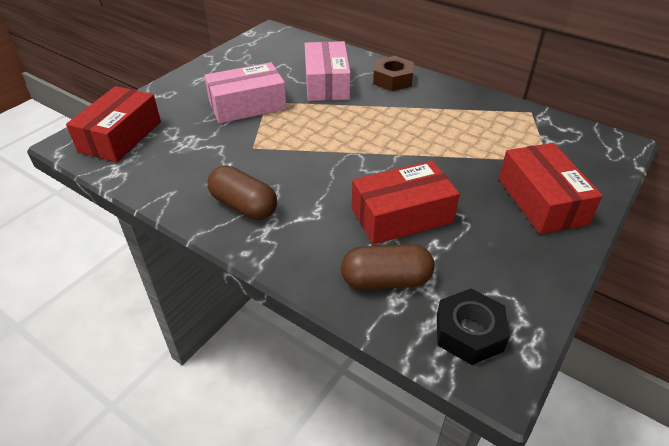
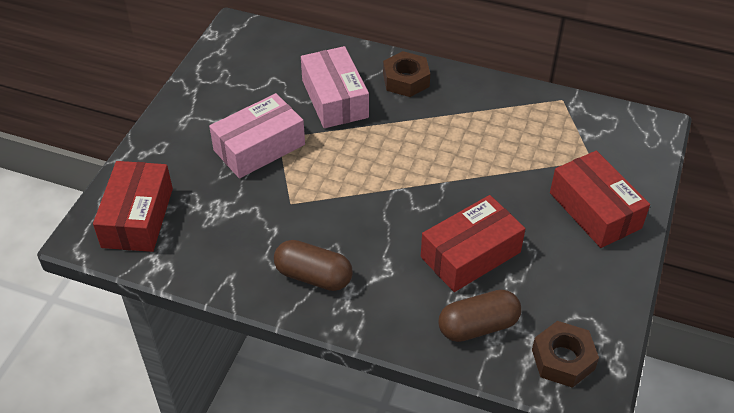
camera: 15 degrees left, 5 degrees up
(469, 333) = (563, 359): black nut -> brown nut

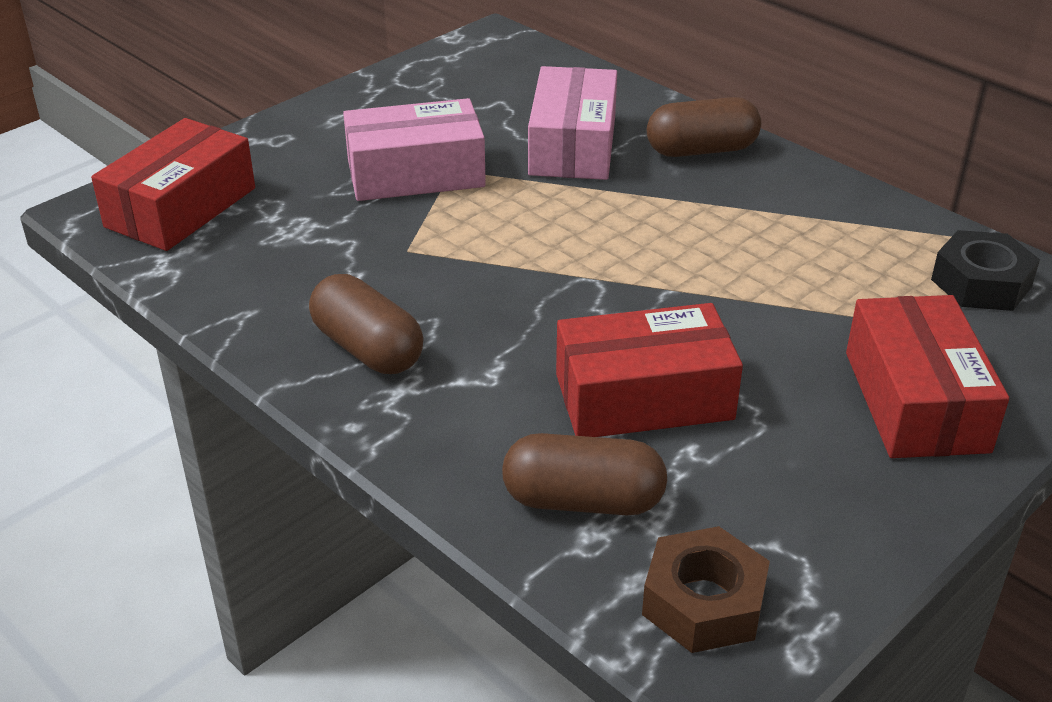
camera: 25 degrees right, 10 degrees down
(406, 80) = (701, 150): brown nut -> brown capsule
(588, 126) = (981, 283): none -> black nut

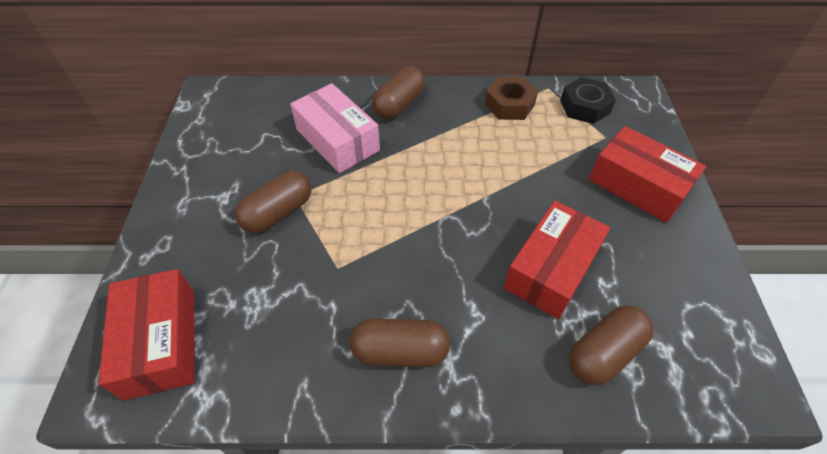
camera: 45 degrees left, 15 degrees up
(415, 173) = (278, 212): pink box -> brown capsule
(703, 602) = (708, 362): brown nut -> brown nut (509, 104)

